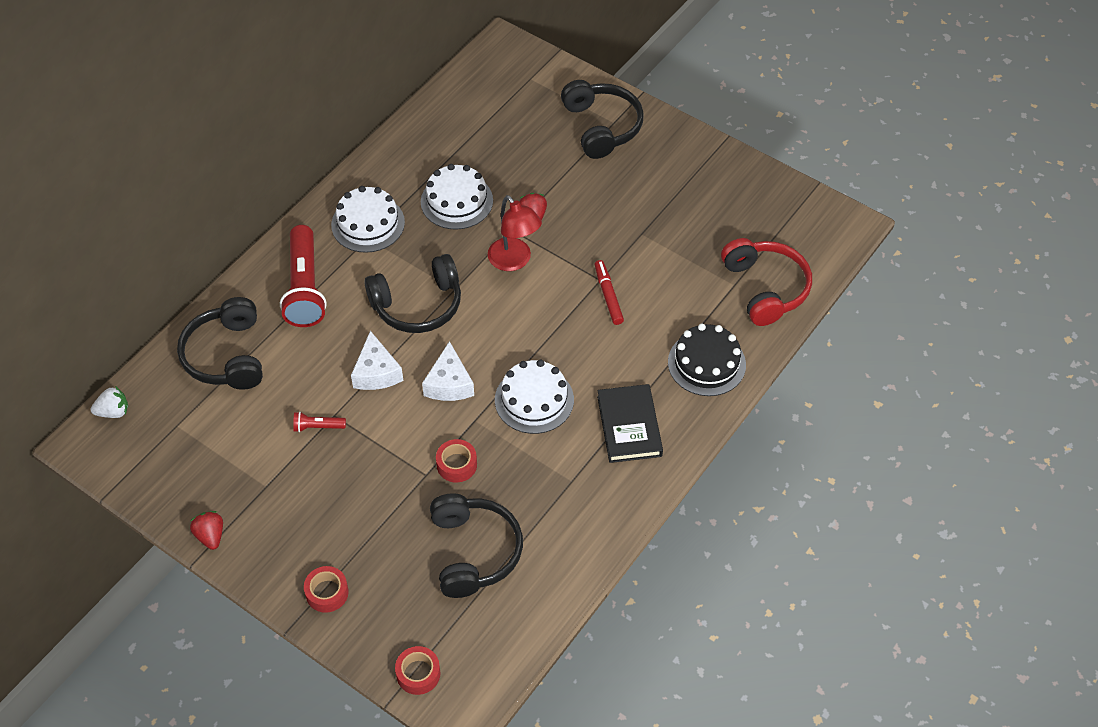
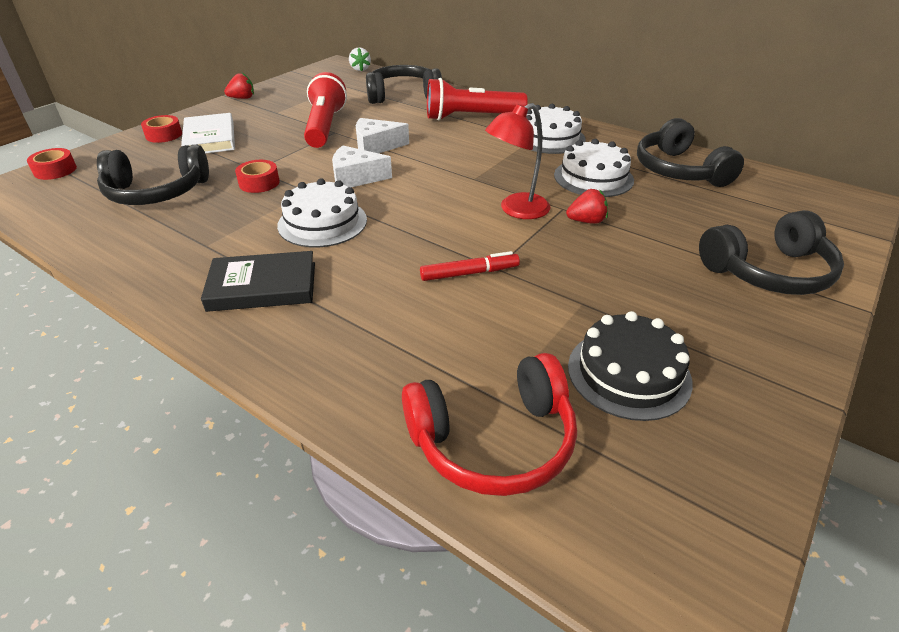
camera: 90 degrees right, 15 degrees down
(318, 427) = (325, 127): red flashlight -> red flashlight, size x2.32
(341, 539) = (210, 138): none -> white book
(418, 305) = (453, 162): black headphones -> black headphones (679, 170)
(706, 363) = (345, 359): black cake -> black cake (628, 373)

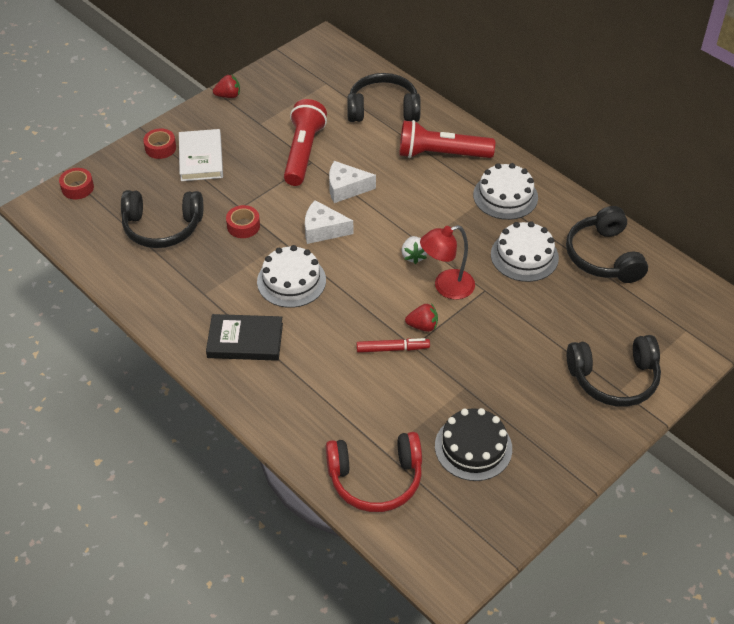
camera: 10 degrees right, 10 degrees up
(360, 69) = (347, 54): white strawberry -> white strawberry (414, 256)
(586, 221) = (498, 307): red strawberry -> red strawberry (422, 326)

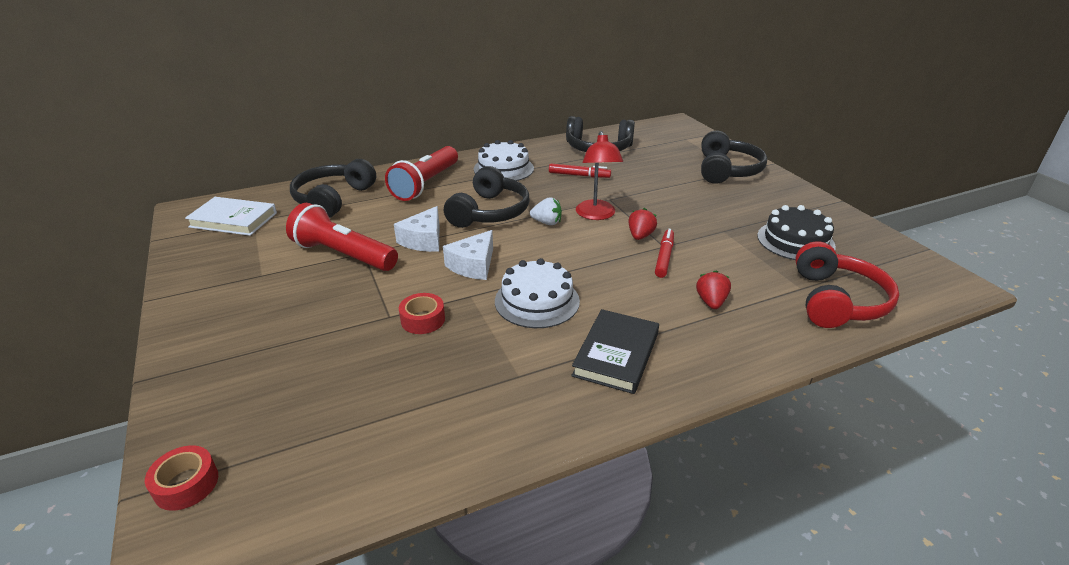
camera: 70 degrees left, 15 degrees down
(160, 148) = (205, 367): red tape -> none
(162, 227) = (366, 394): black headphones -> black headphones (489, 212)
(201, 158) = (268, 332): white book -> white book (233, 220)
(228, 95) = (182, 289): red strawberry -> red strawberry (711, 302)
(524, 256) = (579, 175): white cake -> red marker

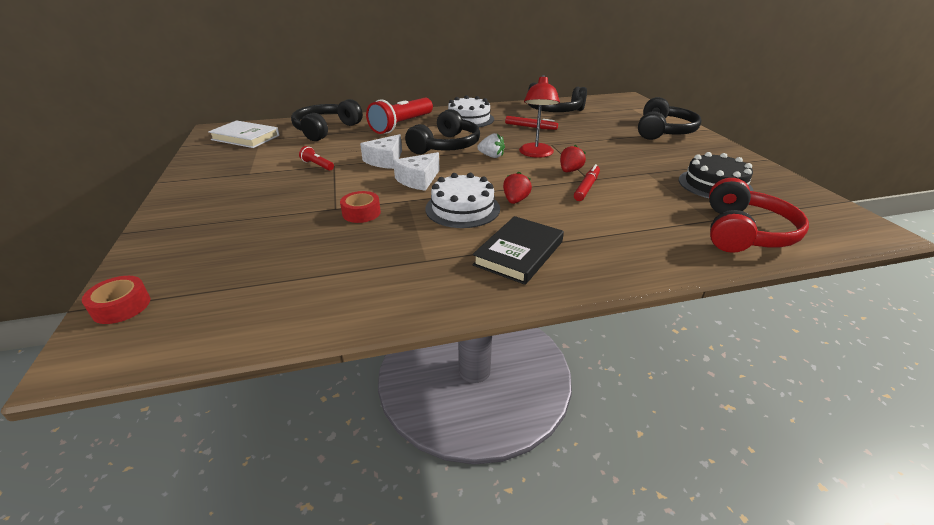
camera: 10 degrees right, 0 degrees up
(343, 255) = (317, 165): red flashlight -> red flashlight, size x0.43
(711, 302) = (620, 223): red strawberry -> red strawberry (515, 200)

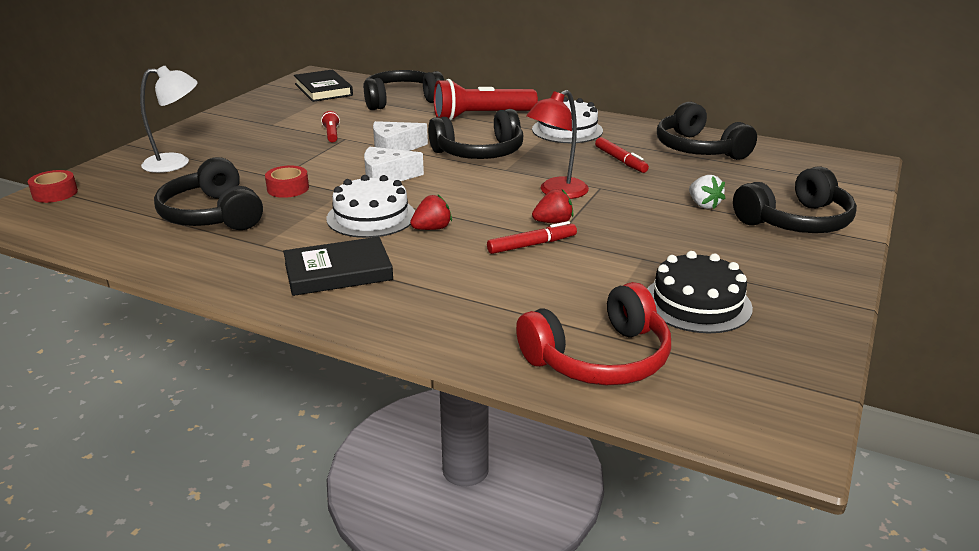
camera: 40 degrees right, 5 degrees down
(215, 230) = (176, 163): none -> white lamp
(245, 138) = (323, 90): white book -> black book
(338, 256) = (212, 215): none -> black headphones
(491, 156) = (503, 178): white strawberry -> white strawberry (703, 205)

